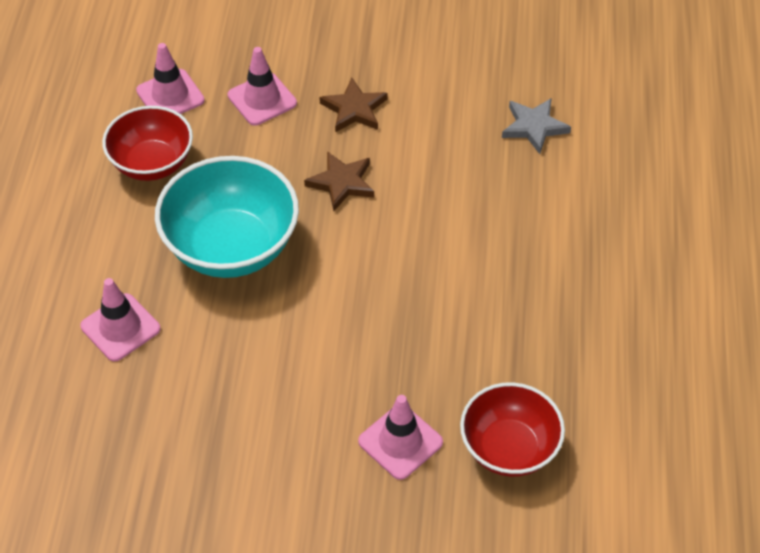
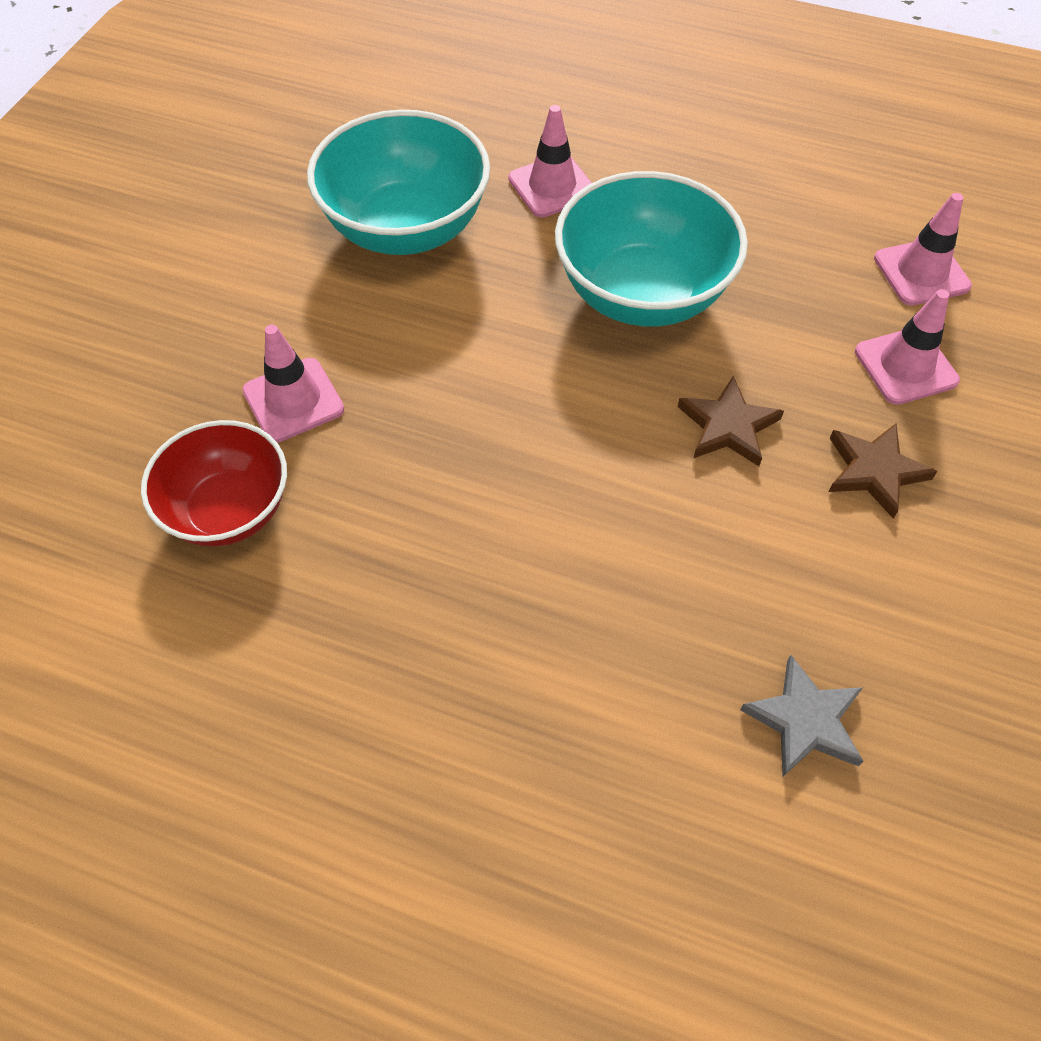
camera: 105 degrees right, 5 degrees up
(152, 163) = (798, 241): red bowl -> none
(195, 420) = (406, 228): none -> turquoise bowl

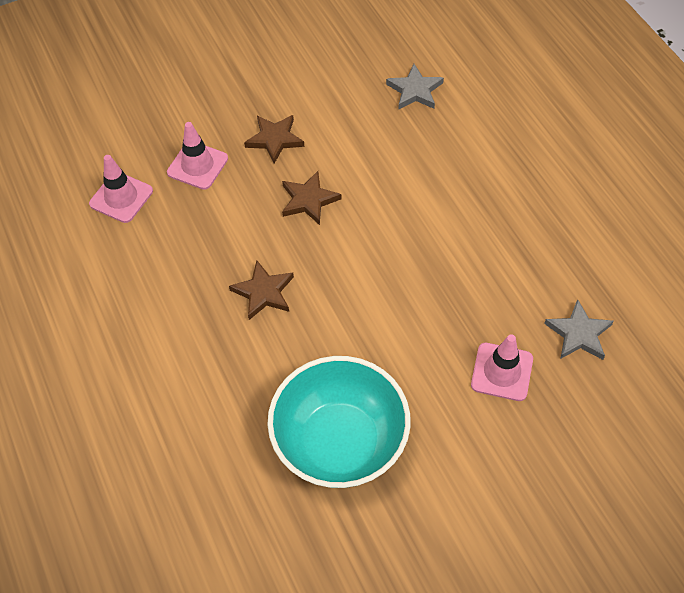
camera: 135 degrees left, 0 degrees up
(229, 510) = (578, 334): red bowl -> grey star
(552, 186) = (225, 402): pink traffic cone -> none
(642, 294) = (263, 292): turquoise bowl -> brown star

